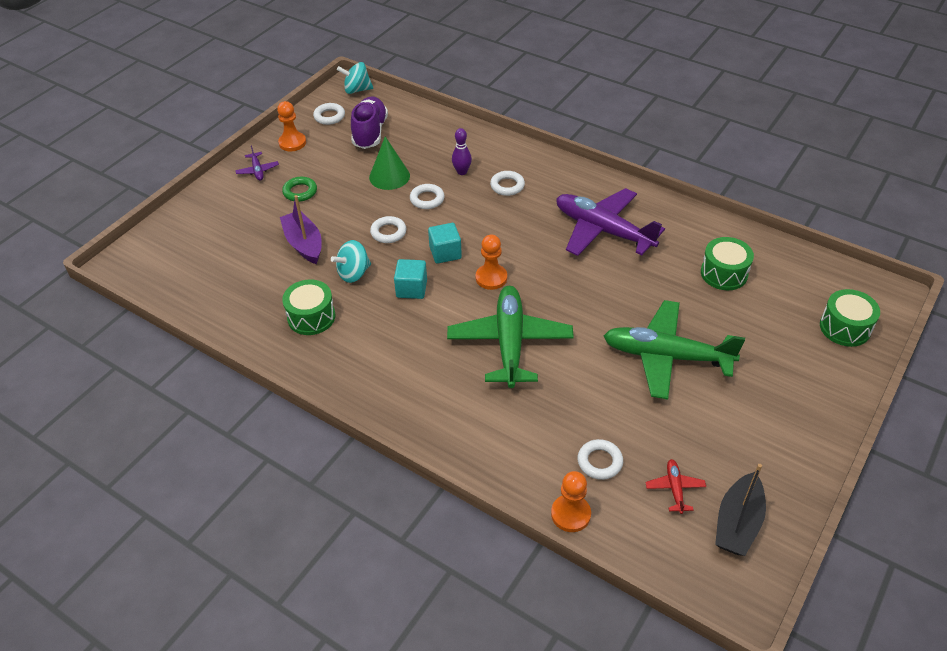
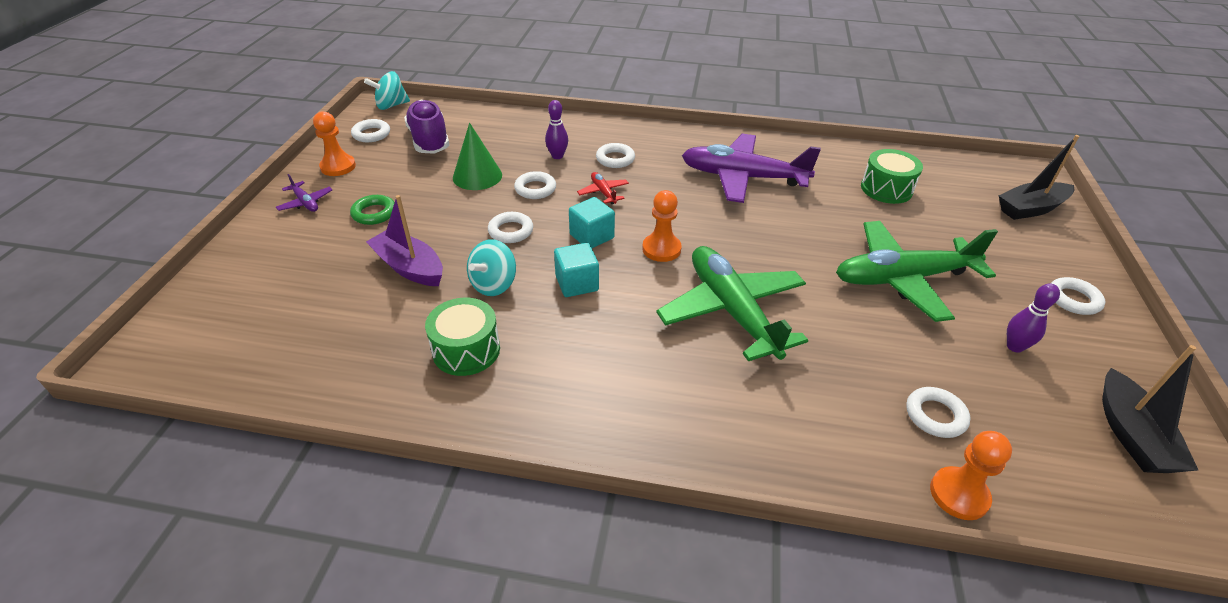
camera: 25 degrees left, 5 degrees down
(674, 488) = (1036, 418): red plane -> red plane (603, 192)
(709, 435) = (1014, 347): none -> purple bowling pin
(799, 415) = (1073, 299): none -> white ring
(845, 327) = (1030, 209): green drum -> black boat

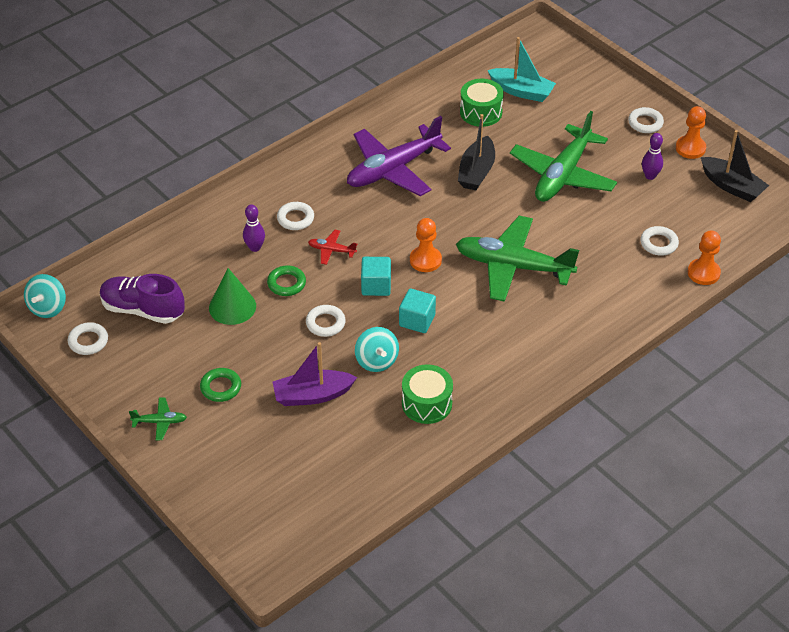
camera: 50 degrees left, 5 degrees up
(306, 203) = (160, 422): purple plane -> green plane
(338, 167) = (122, 383): orange pawn -> orange pawn (690, 148)
(535, 189) = (286, 283): white ring -> green ring
(952, 198) = (521, 91): none -> turquoise boat
(1030, 209) = (566, 68): black boat -> black boat (476, 172)

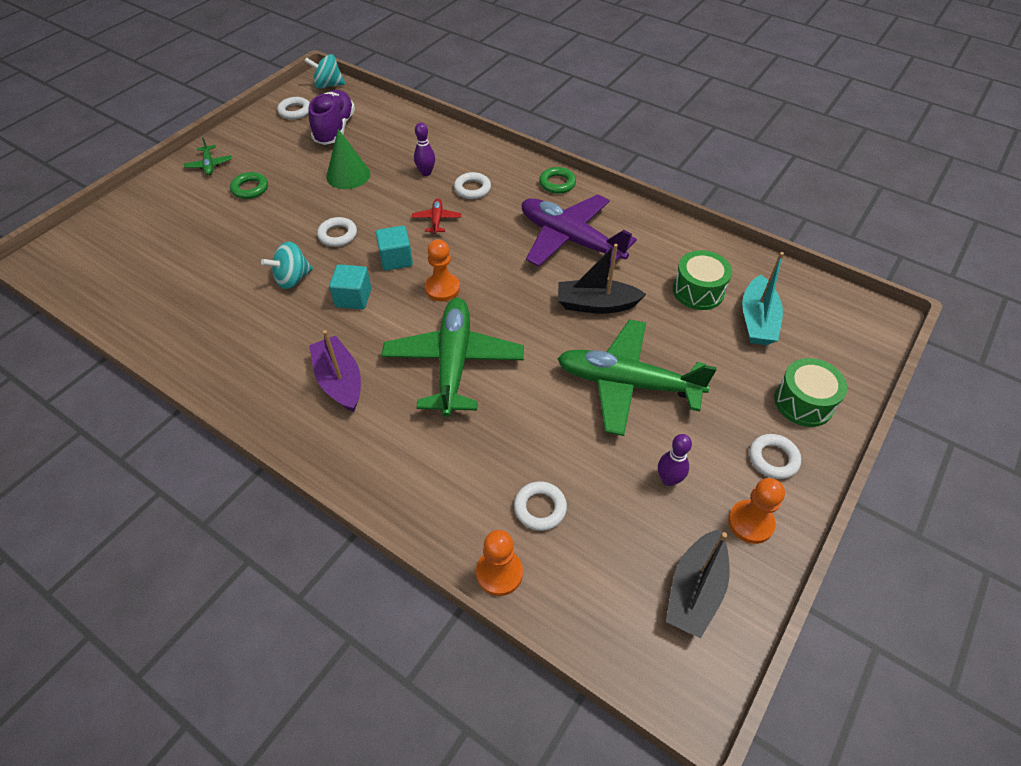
camera: 75 degrees right, 5 degrees up
(286, 283) = (384, 200): green ring -> green ring (557, 183)
(312, 395) = (244, 245): purple boat -> purple boat (339, 381)
(427, 403) = (238, 326): green drum -> green drum (803, 402)

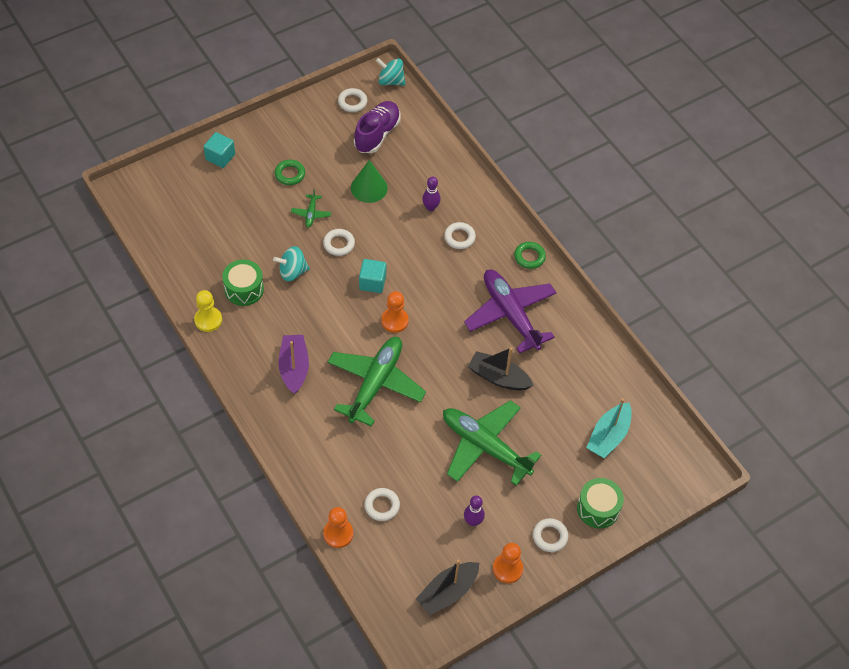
camera: 20 degrees right, 5 degrees up
(200, 365) = (208, 320): none -> yellow pawn
(209, 165) = (266, 138): green plane -> green plane (311, 214)
(353, 298) = (328, 305): turquoise cube -> turquoise cube (220, 157)
(437, 220) = (418, 257): red plane -> none
(698, 291) = (580, 395): green drum -> green drum (244, 289)

